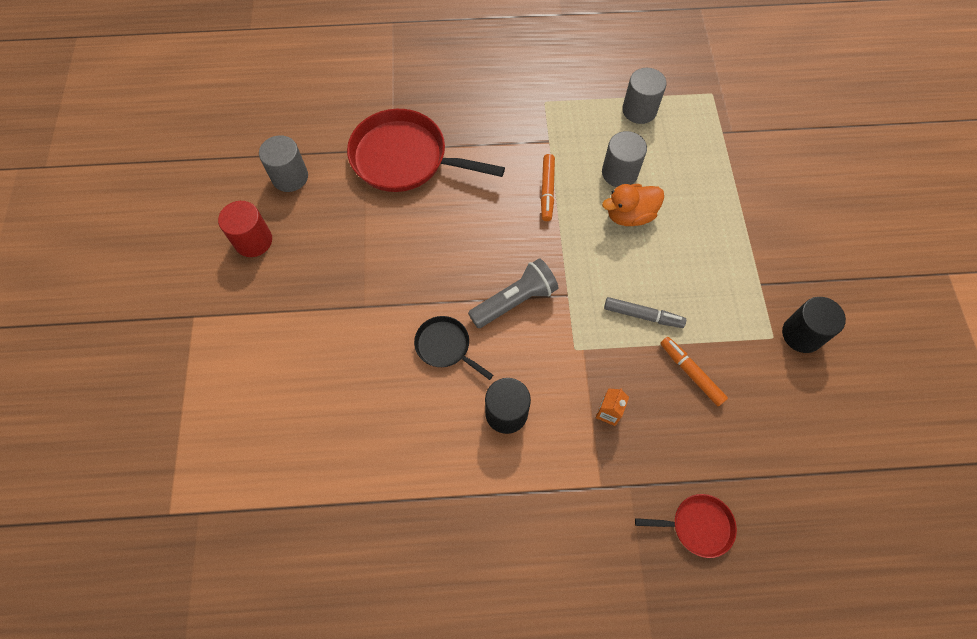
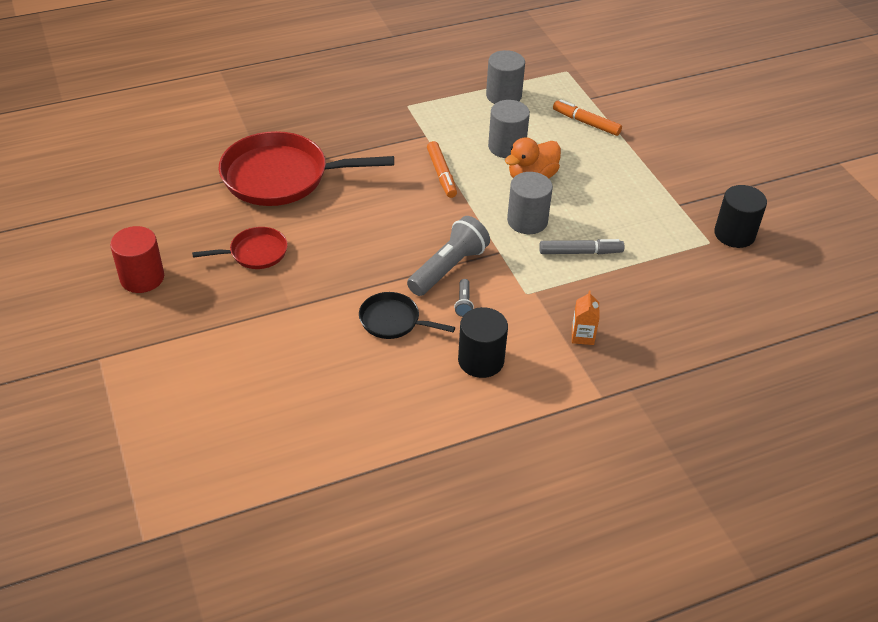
camera: 20 degrees left, 20 degrees down
(290, 177) = (161, 216): grey cylinder -> grey cylinder (527, 221)
(514, 344) = (463, 303): none -> grey flashlight
(691, 373) = (647, 286): orange marker -> orange marker (586, 123)
(698, 526) = (709, 404): red pan -> red pan (255, 253)

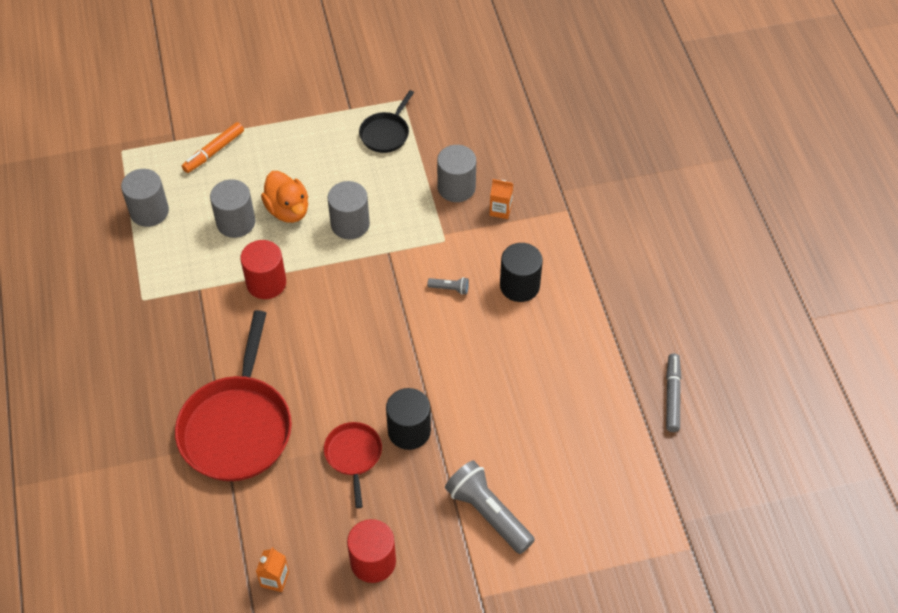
camera: 80 degrees left, 10 degrees up
(129, 218) = (275, 579): none -> orange carton
(393, 321) = (464, 345): black pan -> black pan (386, 133)
(441, 174) = (266, 283): orange marker -> red cylinder
(449, 268) = (403, 294): grey flashlight -> grey flashlight (488, 513)
(580, 252) = (399, 192): grey marker -> grey marker (672, 396)
(602, 296) = (456, 187): none -> grey cylinder
(734, 234) = (396, 81): black cylinder -> black cylinder (409, 431)

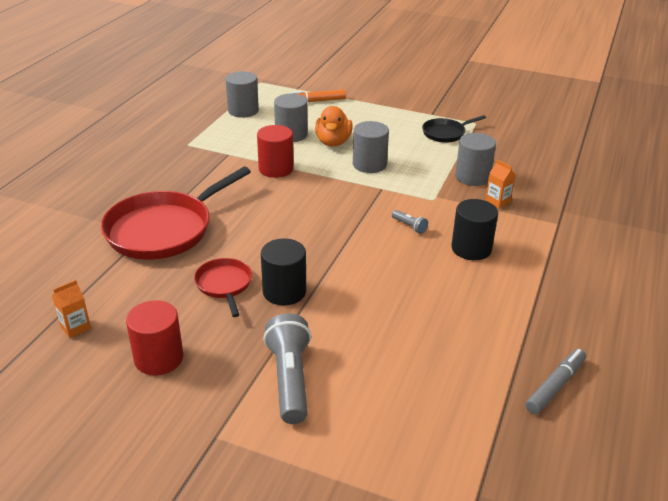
camera: 35 degrees right, 20 degrees down
(353, 455) = (224, 285): red pan -> red pan turned 45 degrees counterclockwise

